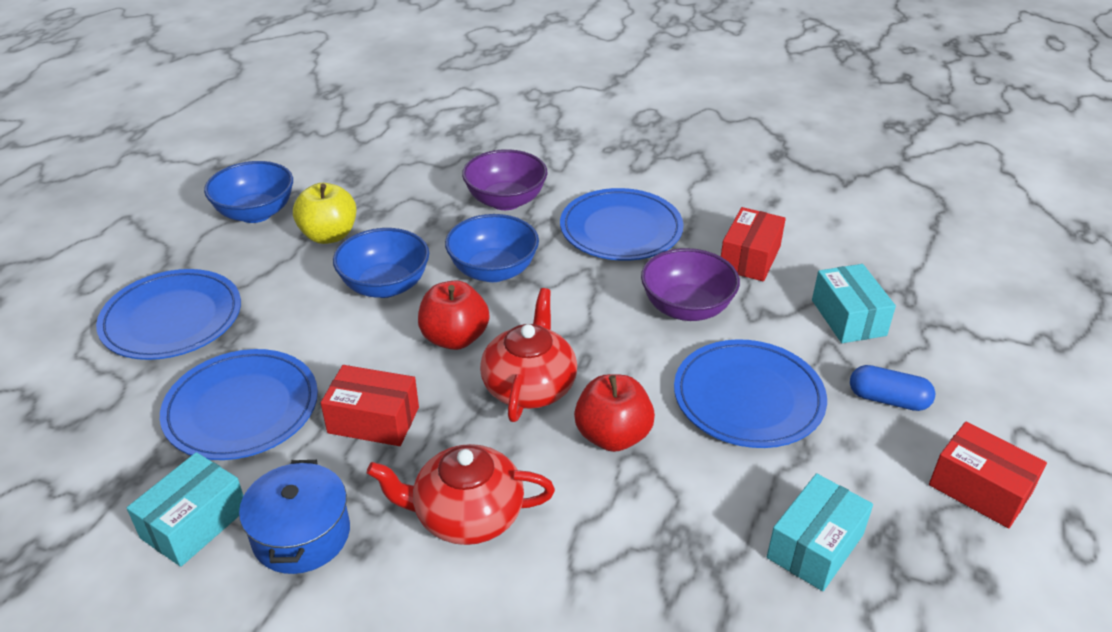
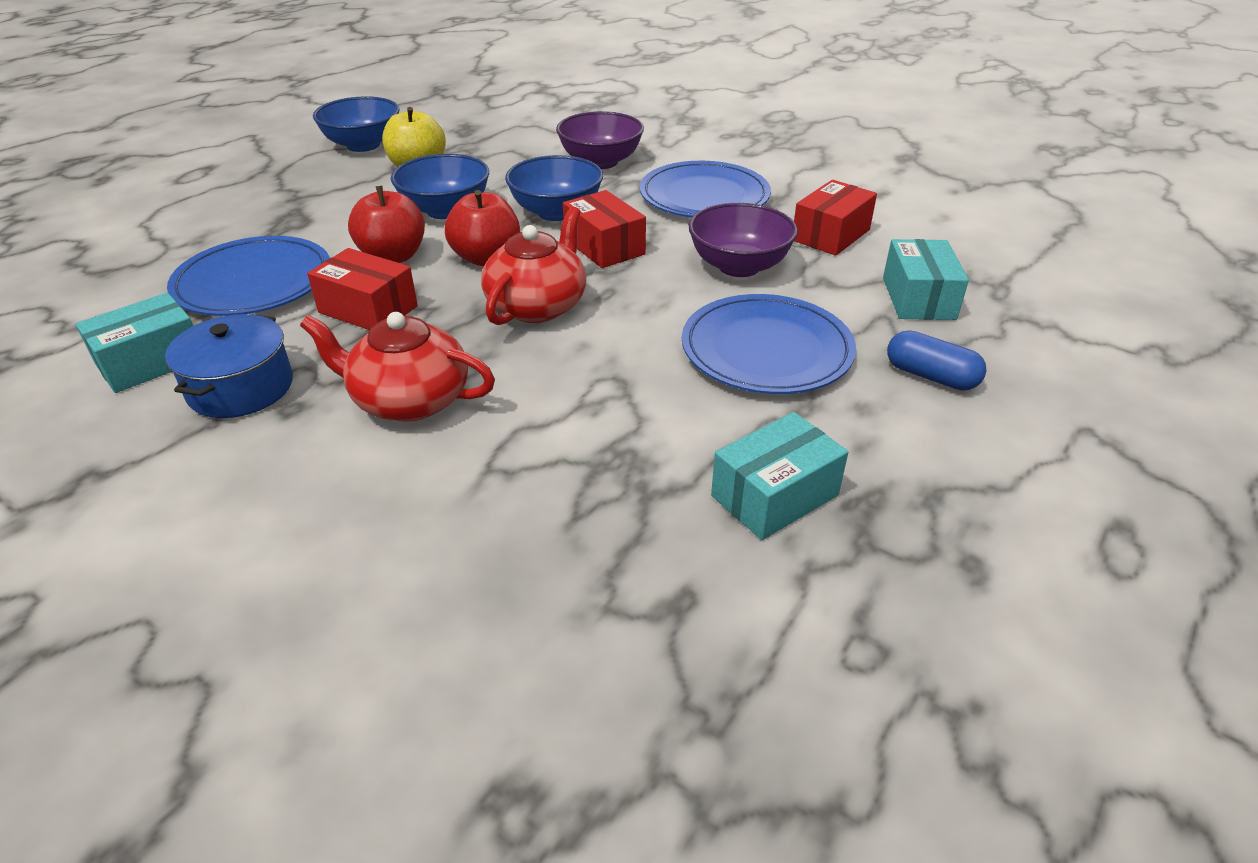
camera: 15 degrees right, 0 degrees up
(172, 319) = (239, 209): blue plate -> none
(613, 436) = (599, 359): red apple -> red apple (393, 257)
(979, 489) = (1007, 477): red box -> red box (604, 247)

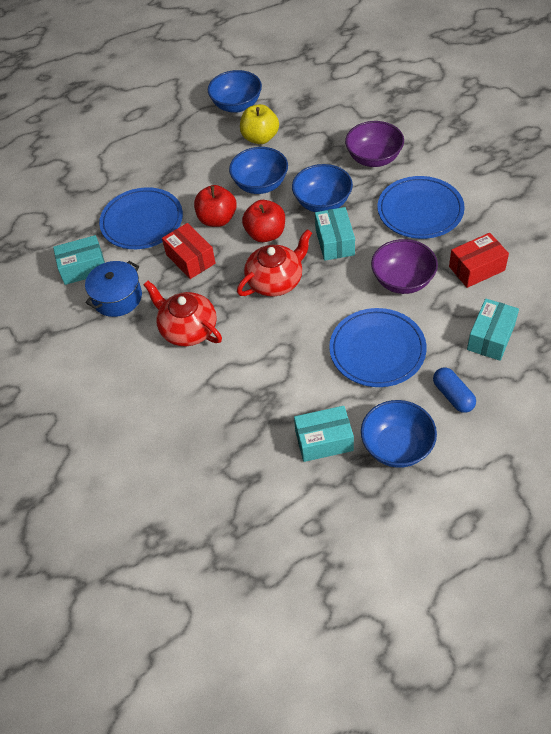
camera: 30 degrees right, 15 degrees up
(604, 247) = (334, 242): red box -> turquoise box
(906, 467) = (397, 446): none -> blue bowl

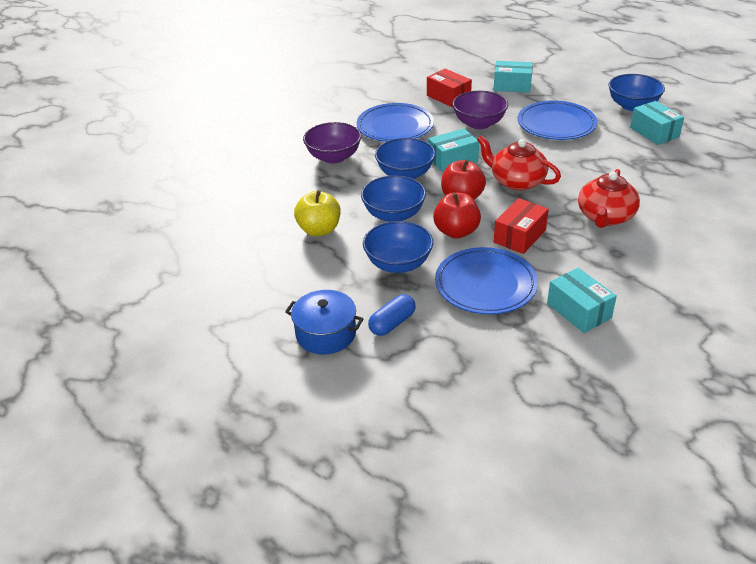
camera: 110 degrees left, 15 degrees down
(117, 298) = (601, 272): blue pot -> blue pot (326, 333)
(237, 105) = (263, 259): blue bowl -> blue bowl (398, 264)
(453, 396) = (573, 93): blue capsule -> blue capsule (392, 323)

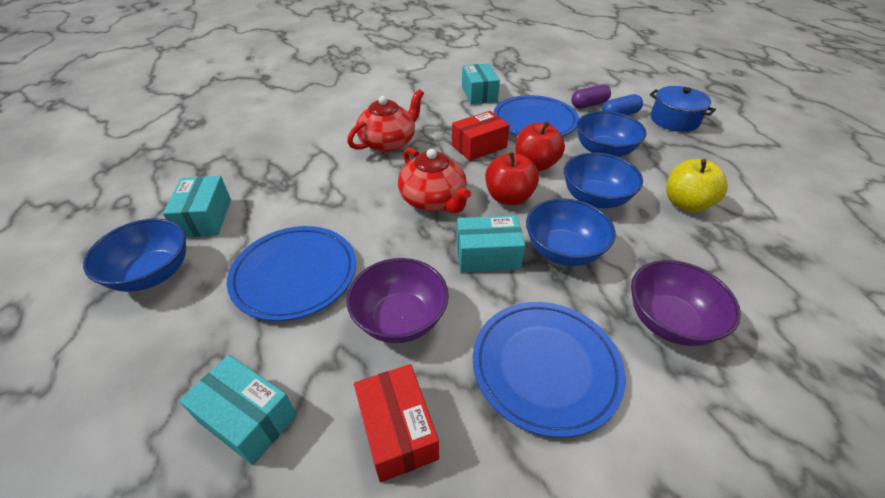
camera: 160 degrees left, 5 degrees up
(434, 331) = (589, 105): none -> purple capsule

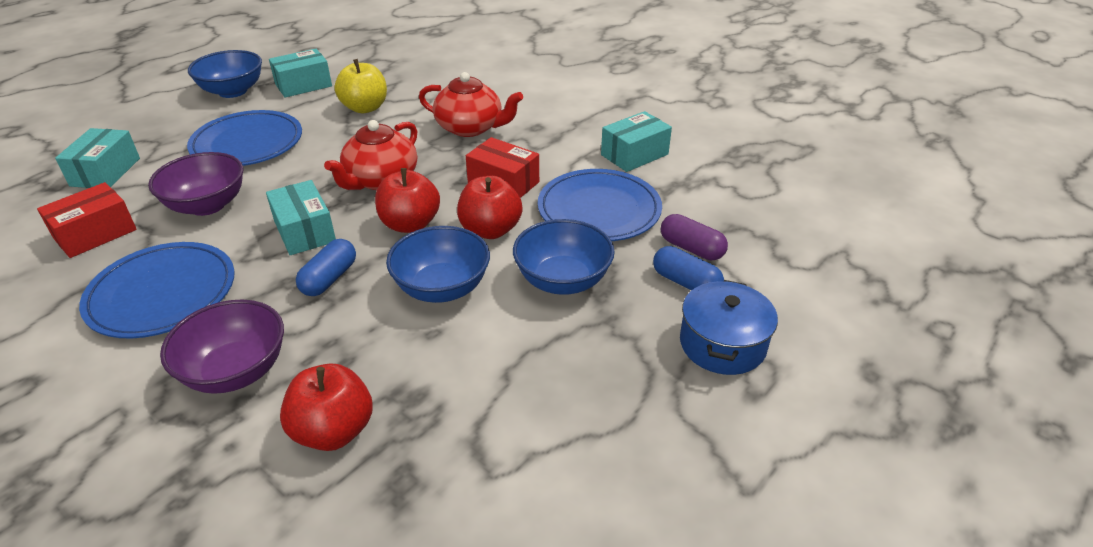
camera: 65 degrees right, 5 degrees down
(563, 251) = (329, 278): blue bowl -> blue capsule
(686, 204) = (474, 372): yellow apple -> yellow apple (365, 108)
(738, 275) = (334, 431): none -> red apple

